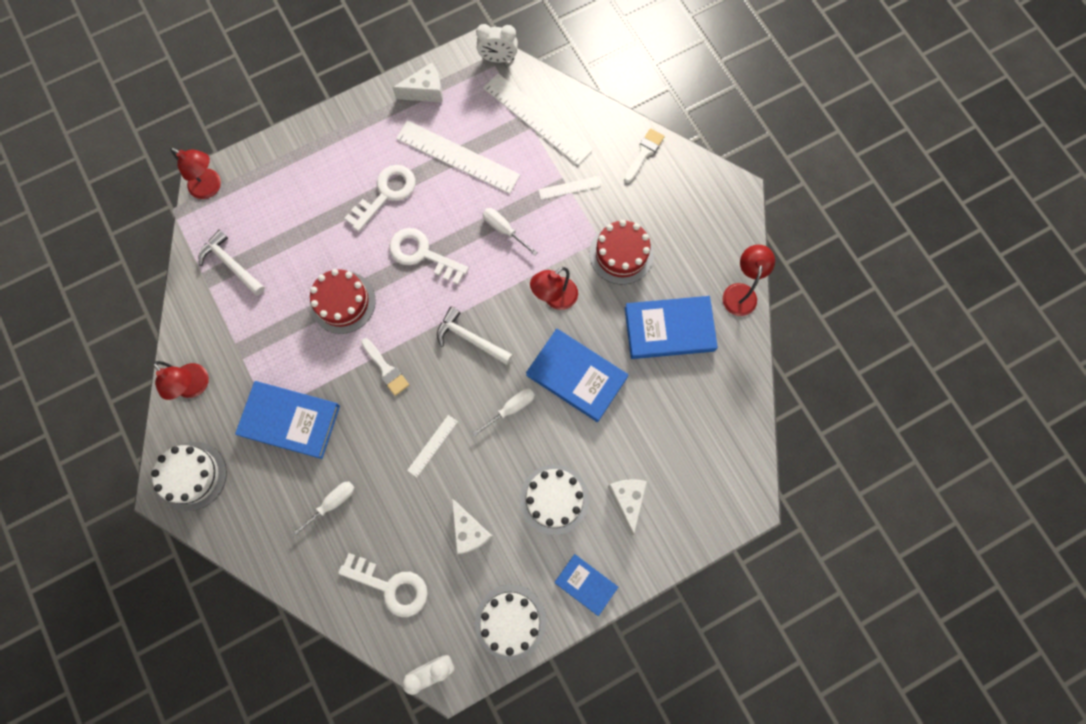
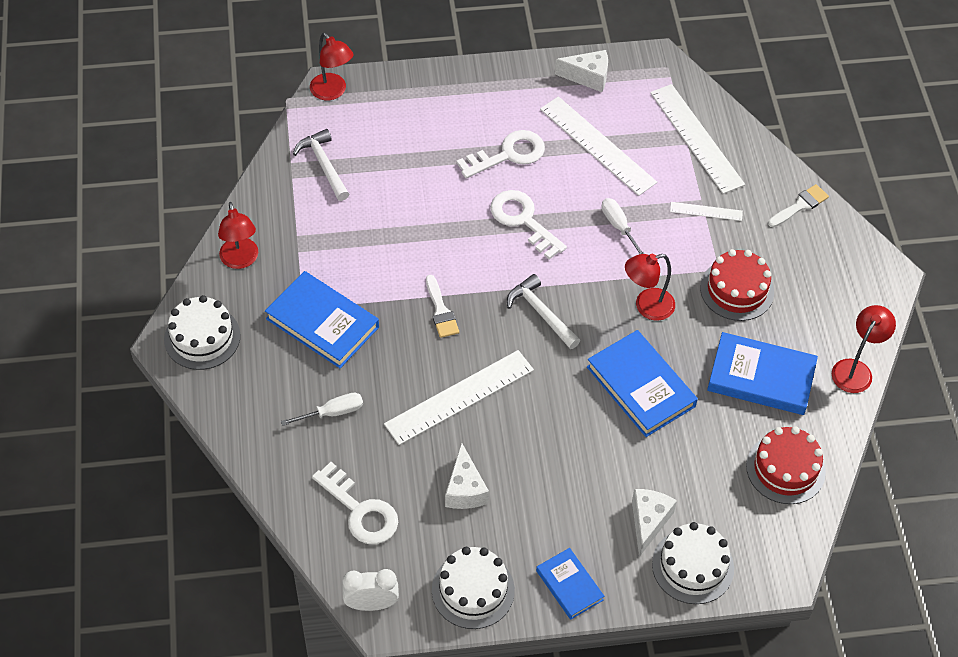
camera: 20 degrees right, 20 degrees down
(342, 302) = (422, 236): red cake -> red cake (785, 469)
(432, 446) = (459, 397): white ruler -> white ruler, size x2.07
(498, 58) = (677, 72): white clock -> none
(511, 409) = (557, 392): white screwdriver -> none
(554, 499) = (568, 492): white cake -> white cake (692, 566)

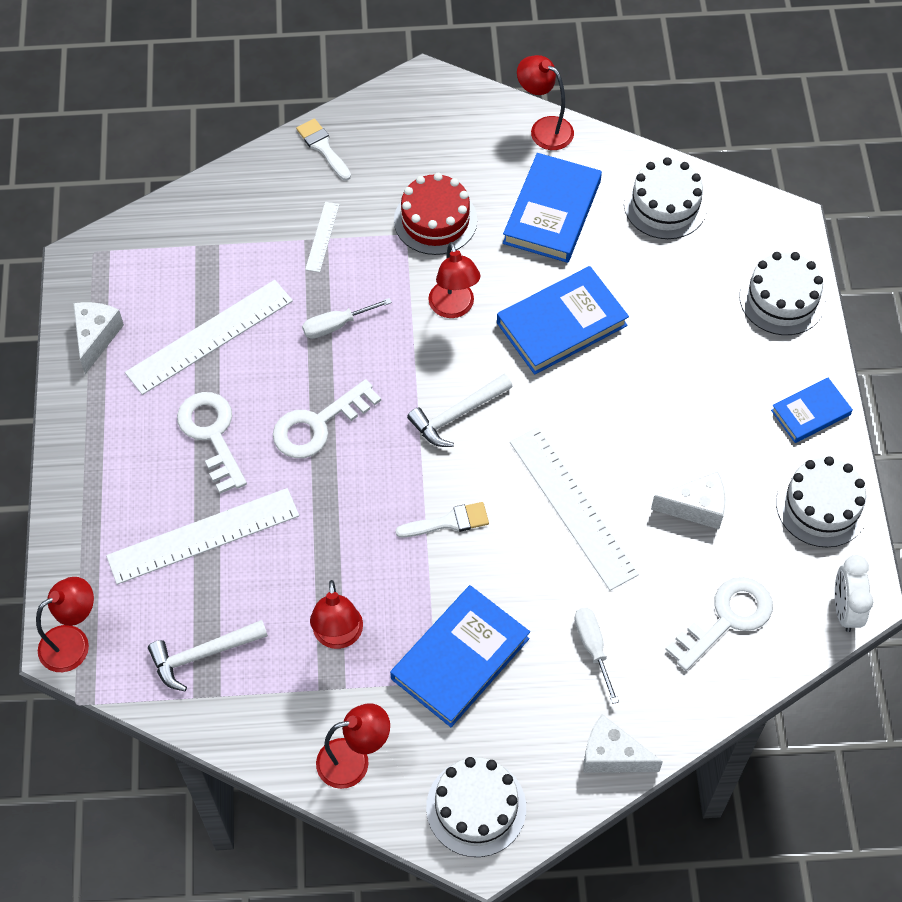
camera: 85 degrees left, 5 degrees up
(339, 245) = (338, 636): none -> red lamp
(648, 522) = (732, 333): white cheese -> white cheese (612, 755)
(696, 138) = (211, 234): white ruler -> white ruler (203, 536)
(785, 469) = (665, 205): red cake -> white cake

